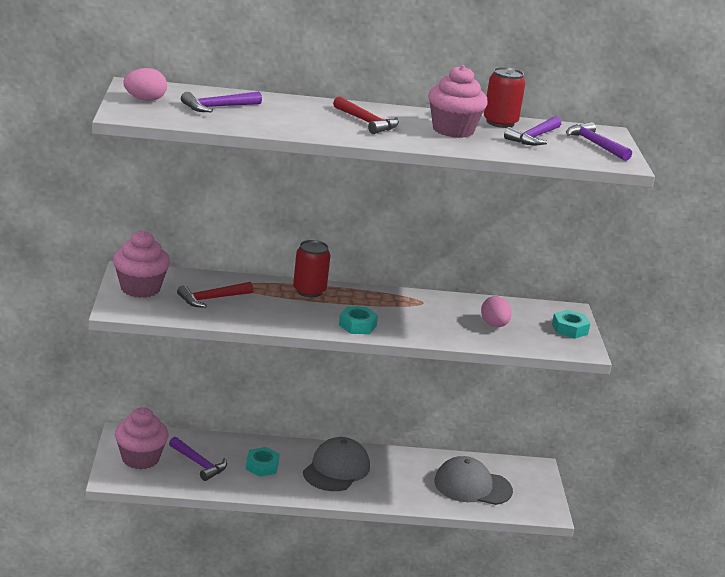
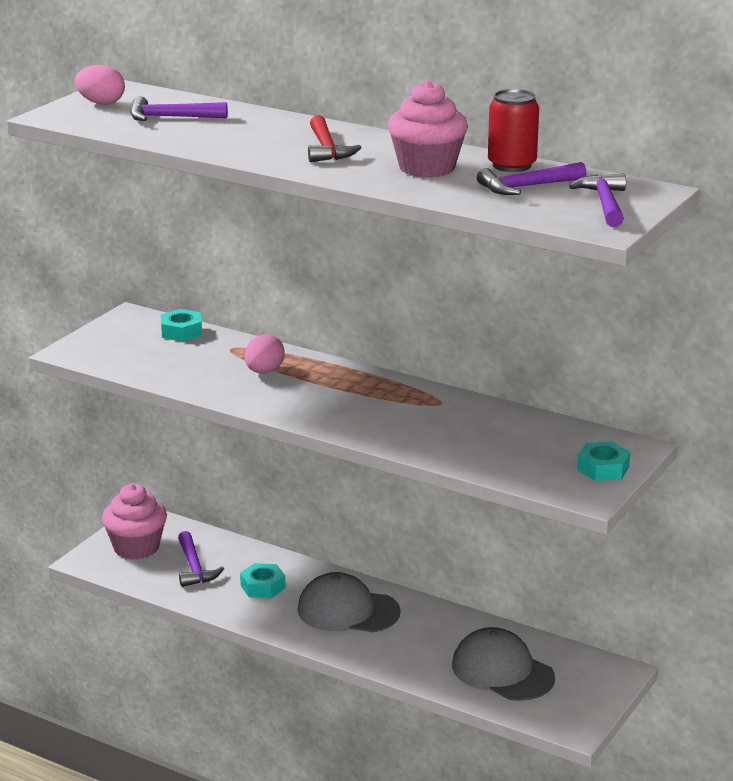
camera: 35 degrees right, 0 degrees up
(140, 288) = (121, 335): pink cupcake -> none
(211, 299) = (186, 358): red hammer -> none
(309, 291) = (312, 368): red can -> none
(336, 469) = (348, 611): grey cap -> grey cap turned 135 degrees counterclockwise
(357, 325) = (321, 414): turquoise nut -> turquoise nut (181, 332)
(494, 325) = (501, 445): pink egg -> pink egg (264, 371)

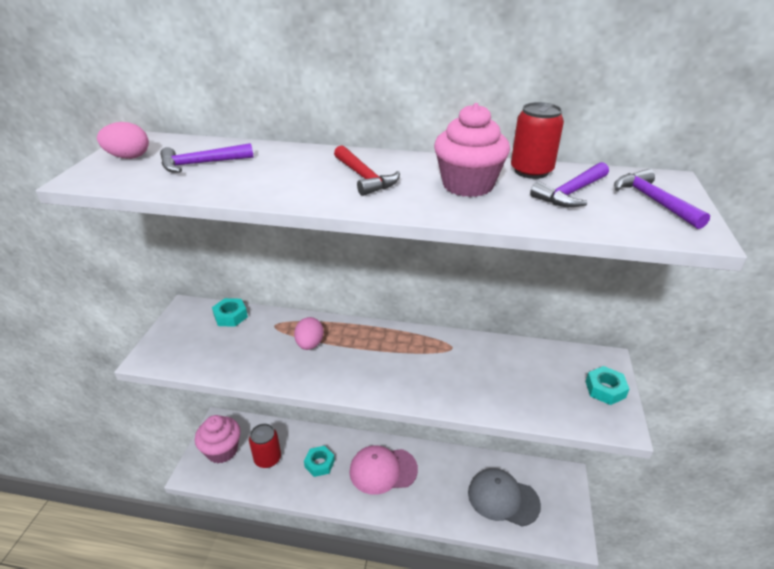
camera: 20 degrees left, 10 degrees up
(194, 567) = (267, 458): purple hammer -> red can
(348, 611) = (383, 470): grey cap -> pink cap

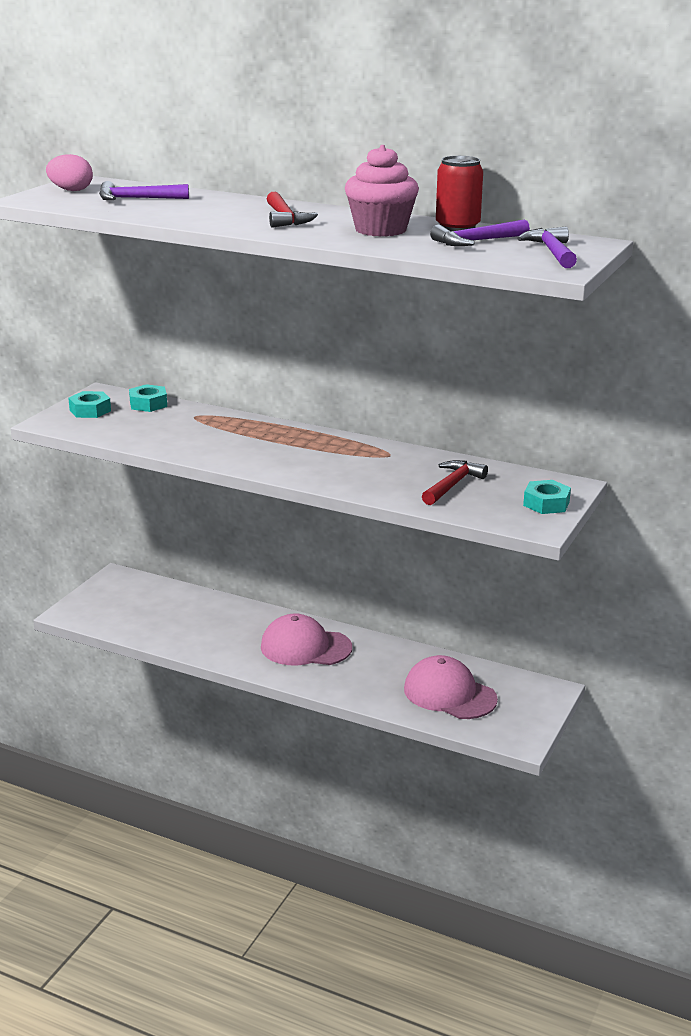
camera: 15 degrees right, 10 degrees down
(222, 450) = (112, 600): pink cupcake -> none
(267, 458) = (165, 615): red can -> none
(310, 344) = (227, 433): pink egg -> none
(319, 464) = (227, 629): turquoise nut -> turquoise nut (90, 410)
(503, 498) = (449, 694): grey cap -> pink cap
(521, 379) = (452, 485): none -> red hammer

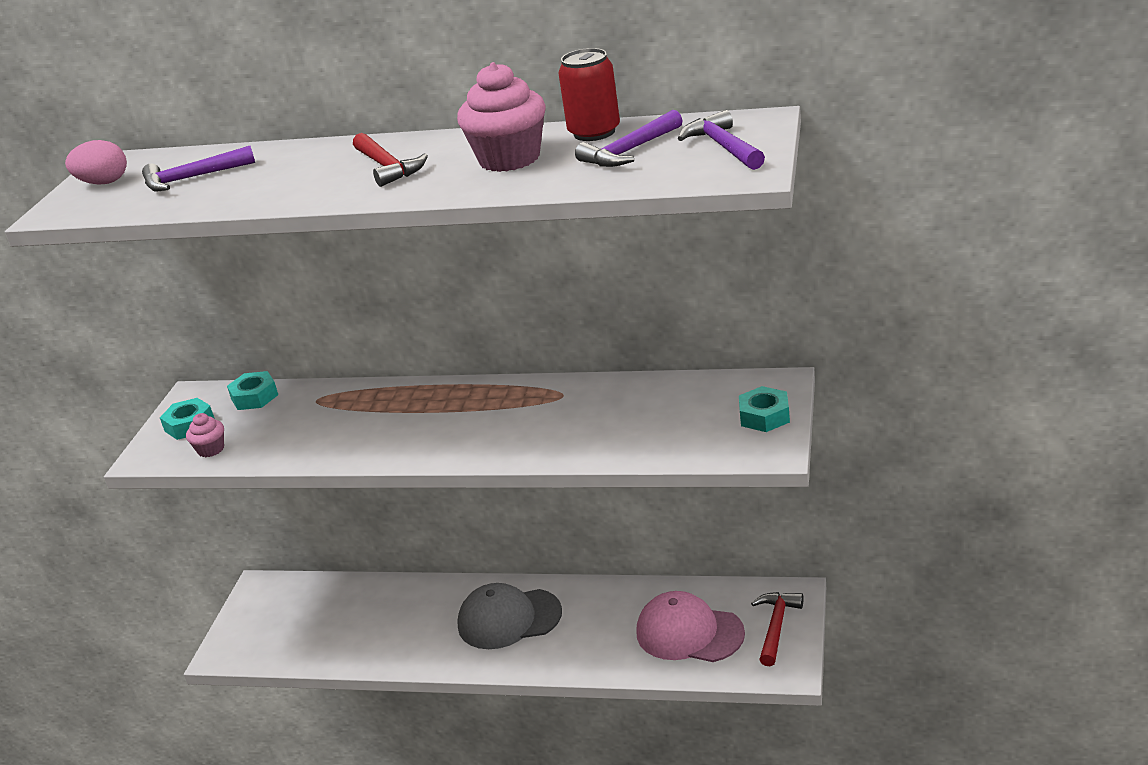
camera: 10 degrees left, 5 degrees up
(98, 429) = (211, 449): none -> pink cupcake
(305, 647) = (509, 619): pink cap -> grey cap
(452, 485) = (651, 419): red hammer -> red hammer (776, 627)

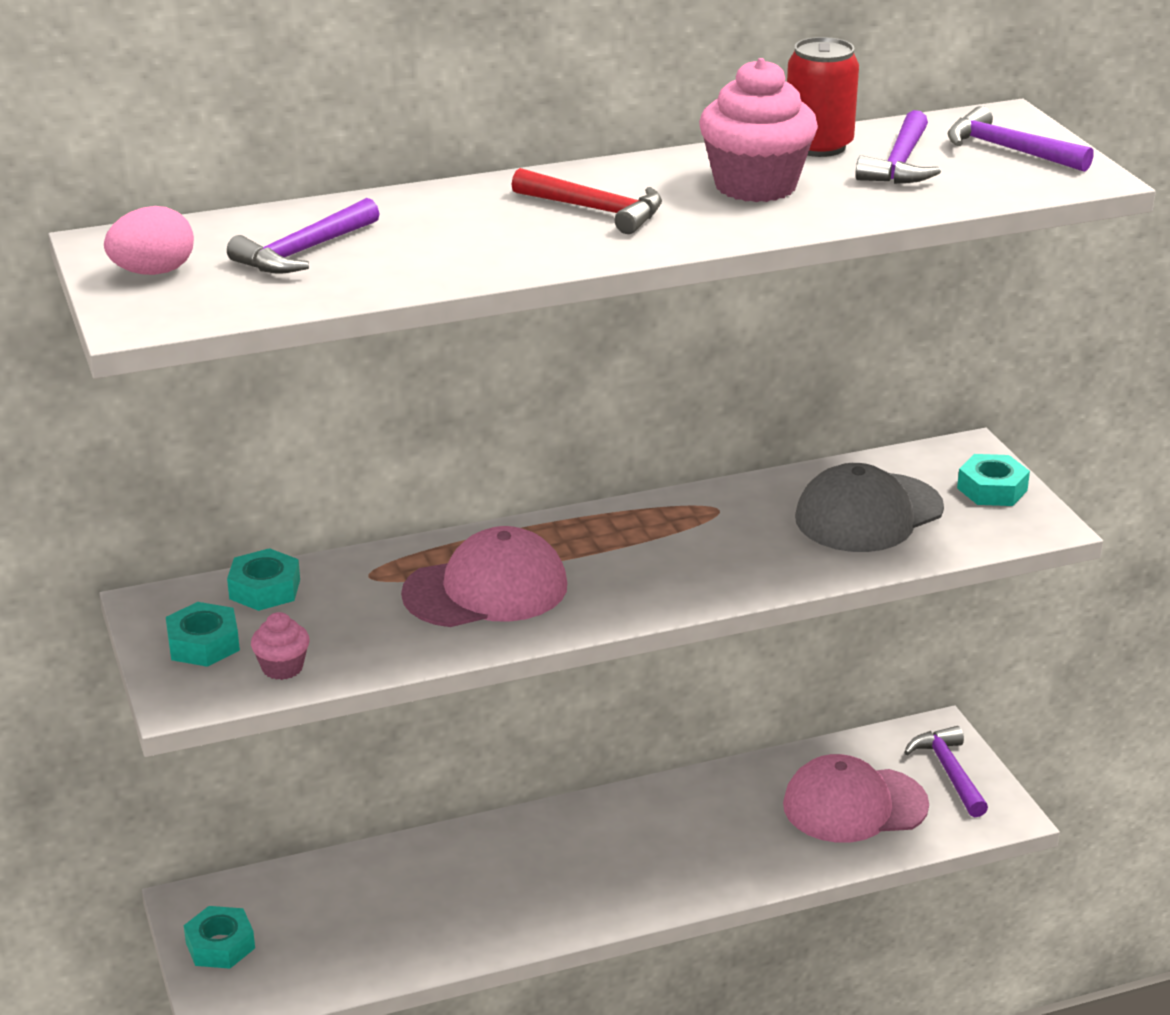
camera: 35 degrees left, 0 degrees up
(251, 617) = (220, 945): none -> turquoise nut
(367, 423) = (486, 589): none -> pink cap
(509, 619) = (610, 849): grey cap -> grey cap (868, 513)
(776, 627) = (949, 772): red hammer -> purple hammer

